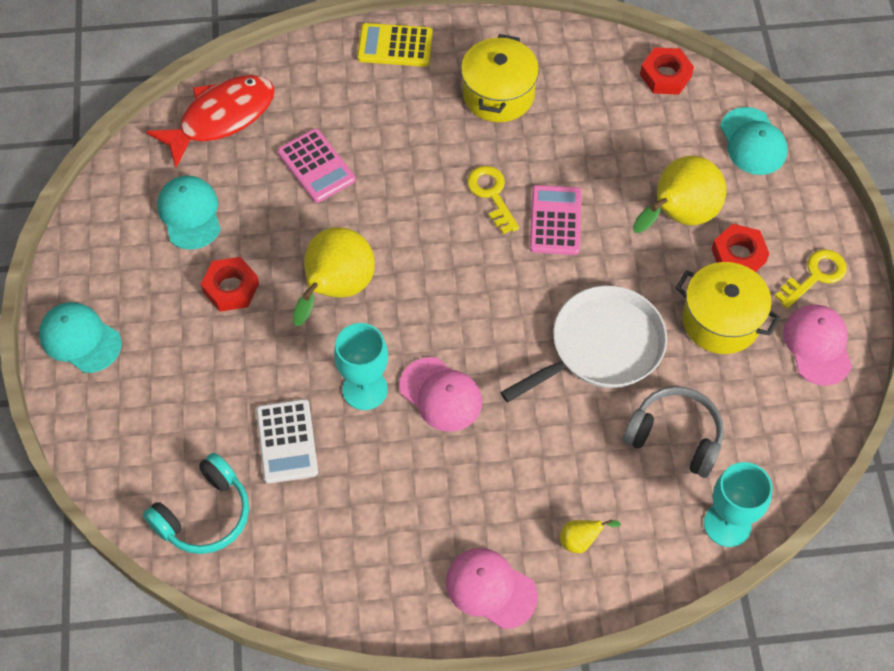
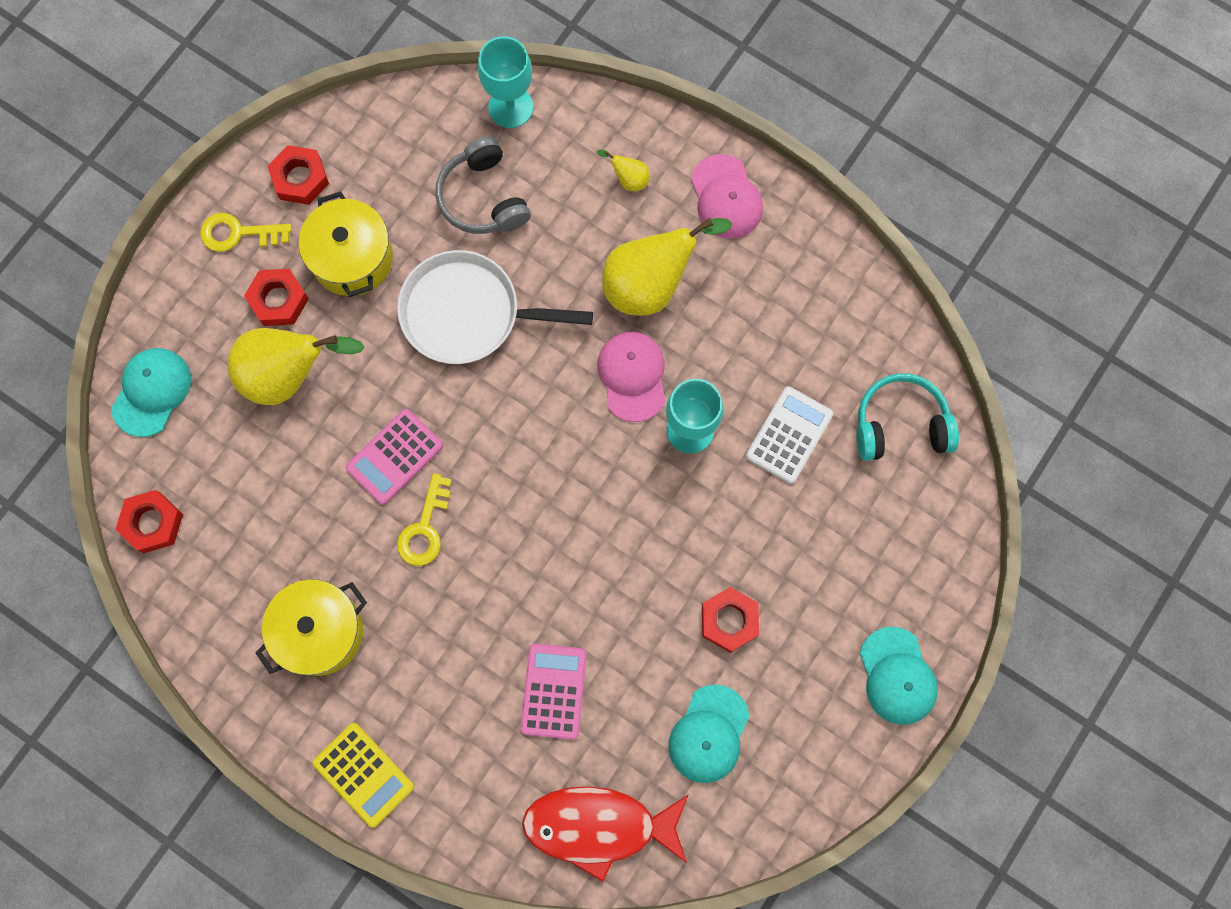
camera: 140 degrees left, 15 degrees up
(336, 290) = (639, 543): yellow pear -> yellow pear (651, 284)
(817, 345) = (300, 178): pink cap -> red nut

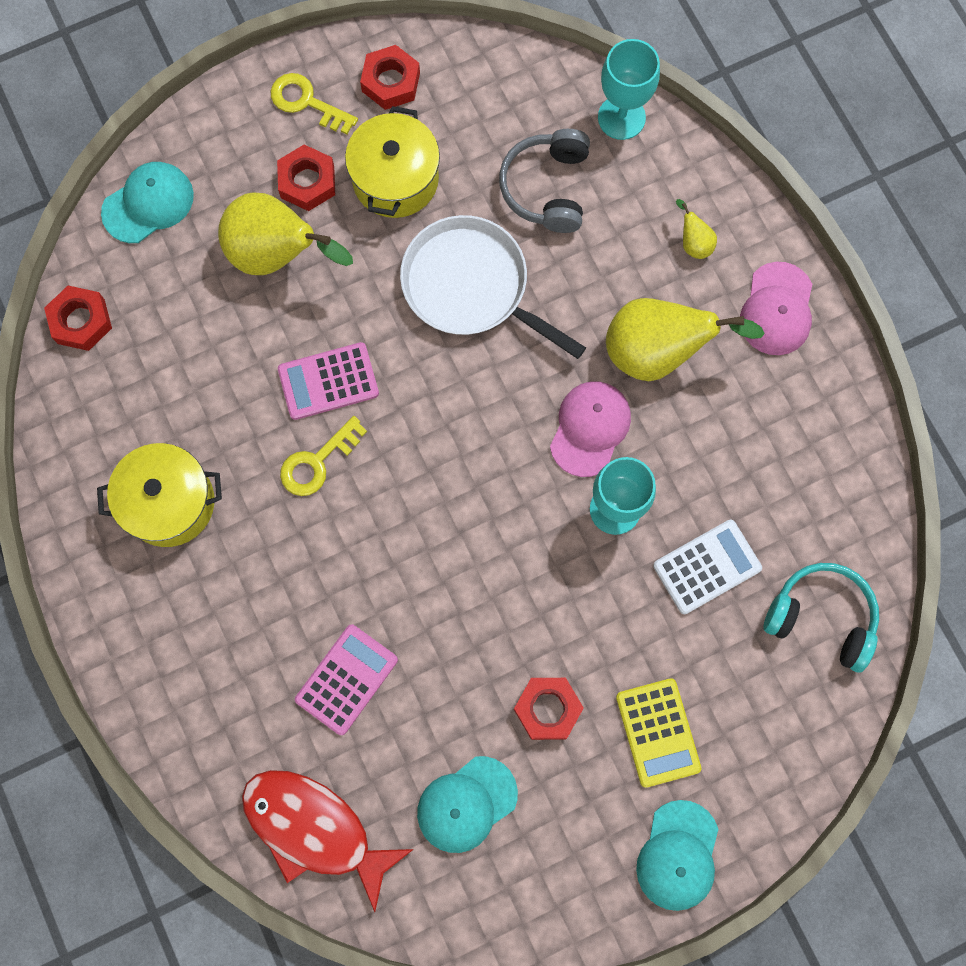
camera: 30 degrees right, 0 degrees up
(363, 774) = (132, 655): yellow calculator -> yellow calculator (658, 732)

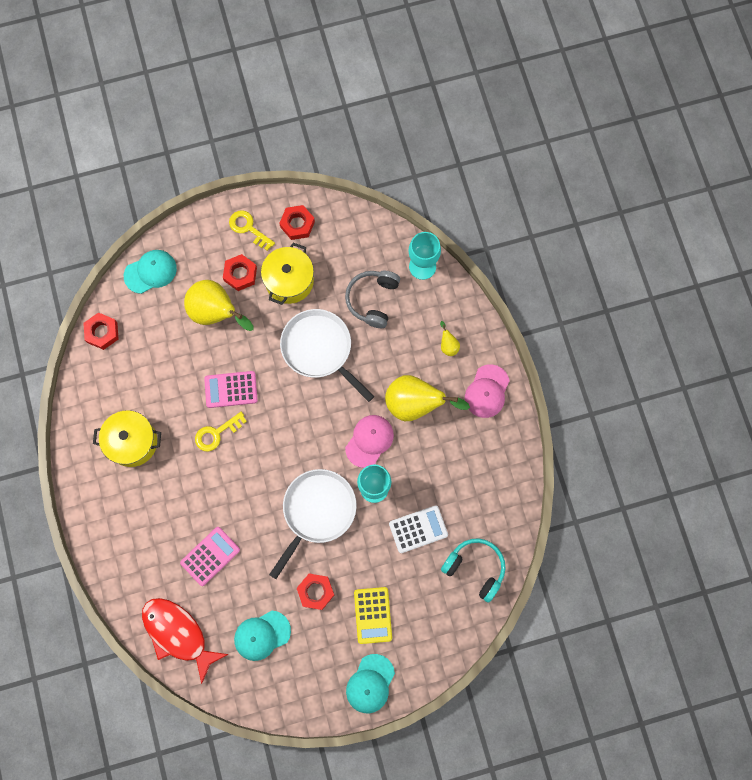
camera: 10 degrees right, 0 degrees up
(522, 566) = (317, 511): none -> white pan

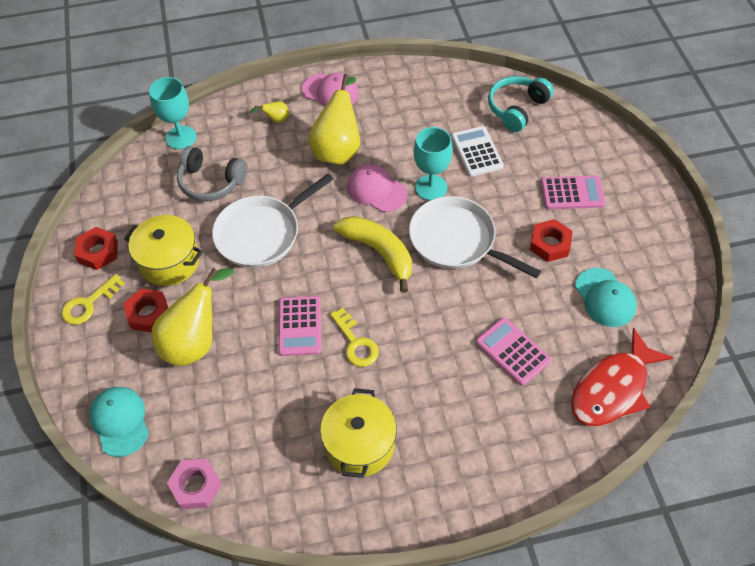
camera: 85 degrees left, 20 degrees down
(102, 332) = (196, 486): red nut -> pink nut
(303, 447) = (379, 252): none -> yellow banana
(370, 683) = (646, 197): turquoise cap -> none
(373, 615) = (572, 193): yellow calculator -> pink calculator

